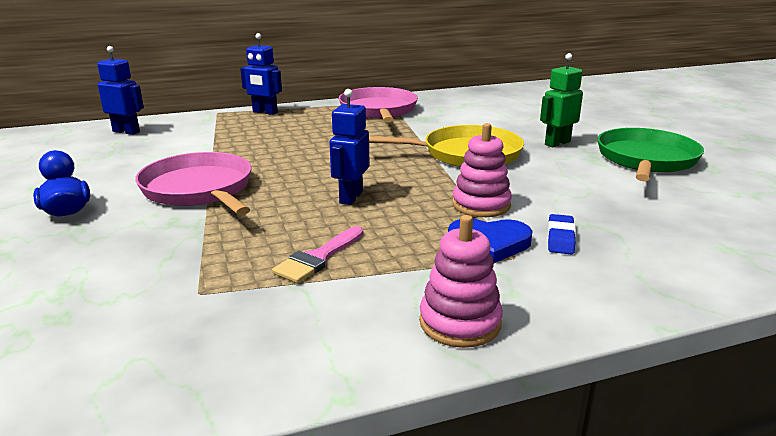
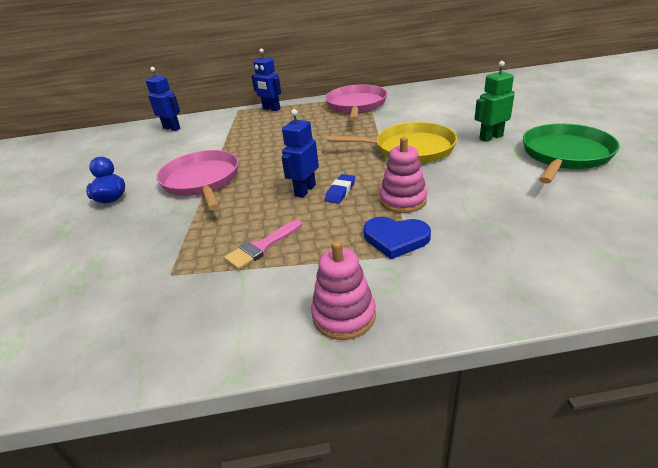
camera: 15 degrees right, 10 degrees up
(560, 238) = (456, 236): blue eraser -> blue eraser (340, 191)

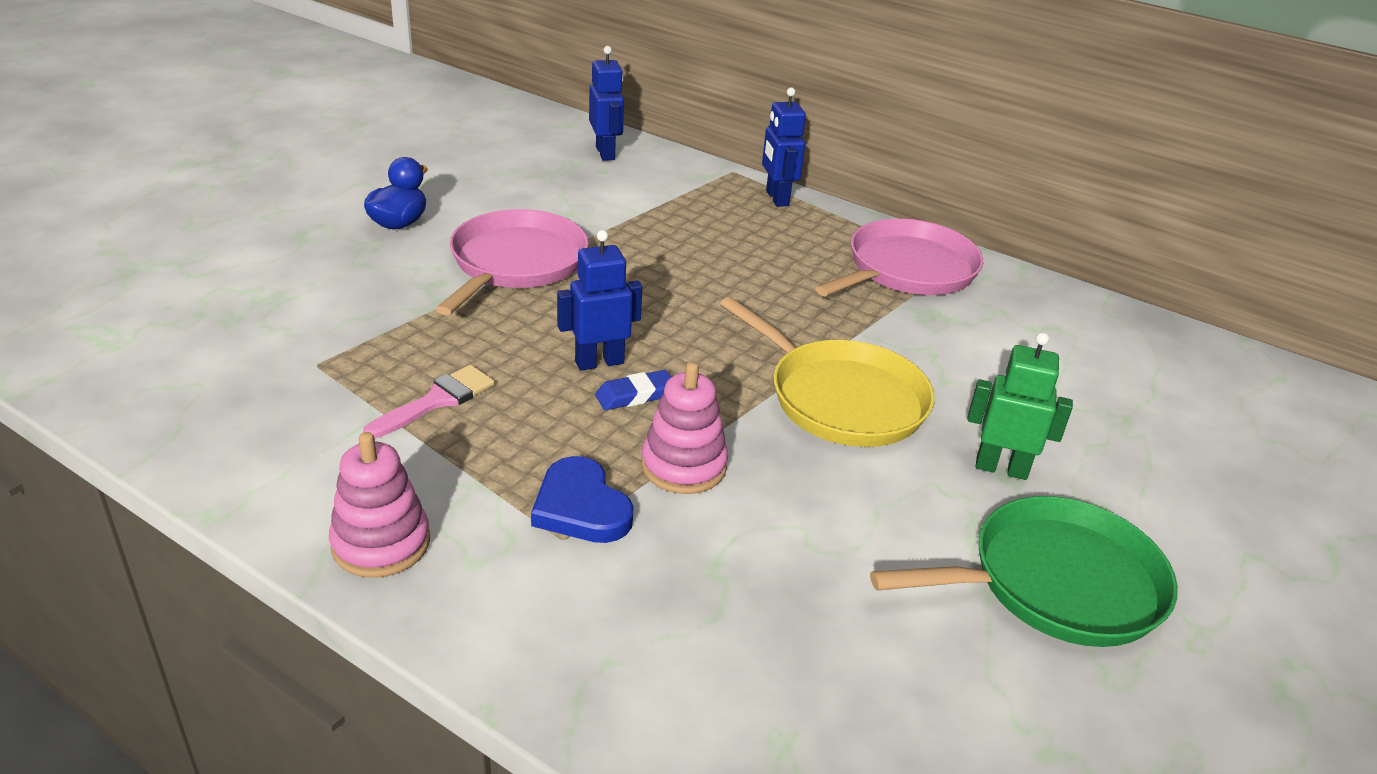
camera: 35 degrees right, 0 degrees up
(261, 247) = (437, 401): pink brush -> pink brush turned 135 degrees clockwise

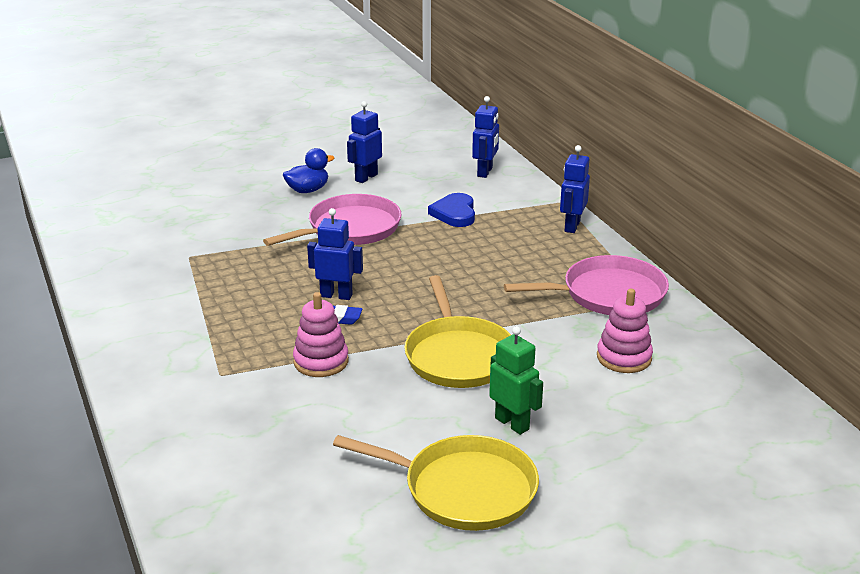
camera: 35 degrees right, 5 degrees down
(381, 543) = (135, 348): pink stacking toy -> pink stacking toy (624, 357)
(437, 401) = (229, 291): pink brush -> none
(462, 190) = (366, 177): none -> blue robot
(581, 507) = (245, 363): blue heart -> blue heart (454, 213)
(1056, 583) = (463, 489): green pan -> yellow pan

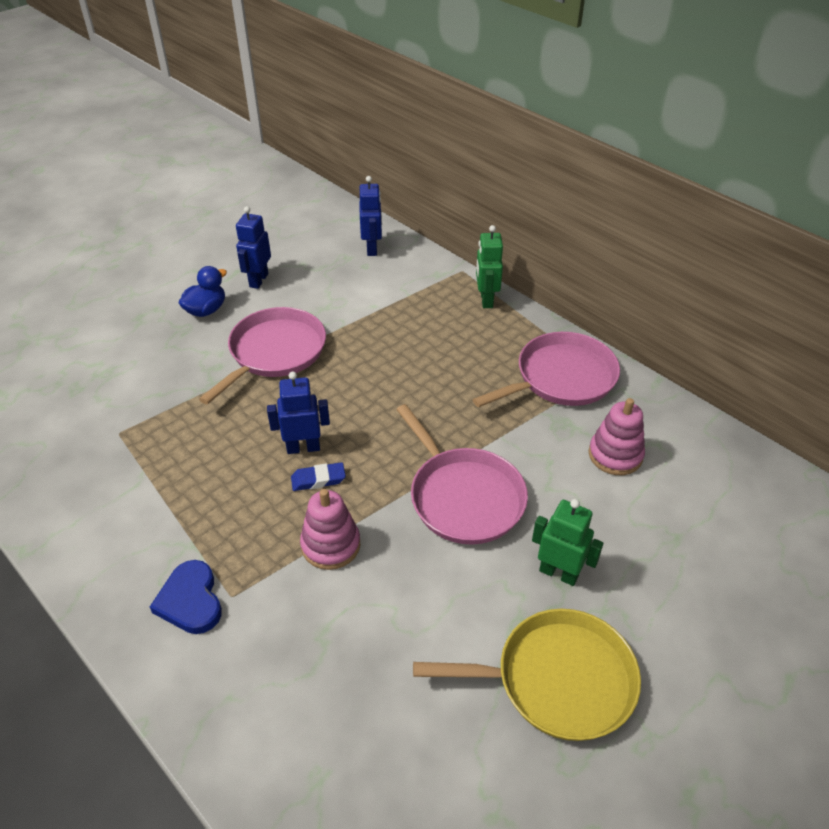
camera: 20 degrees left, 15 degrees up
(454, 213) = (369, 308): blue heart -> blue heart (190, 600)
(458, 356) = (463, 497): yellow pan -> pink pan
(571, 226) = (486, 300): blue robot -> green robot

